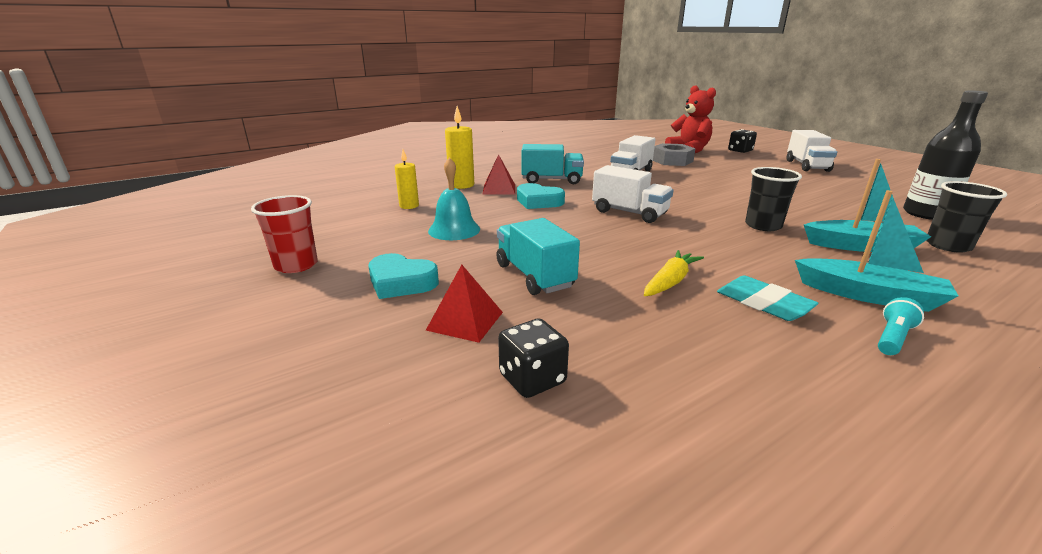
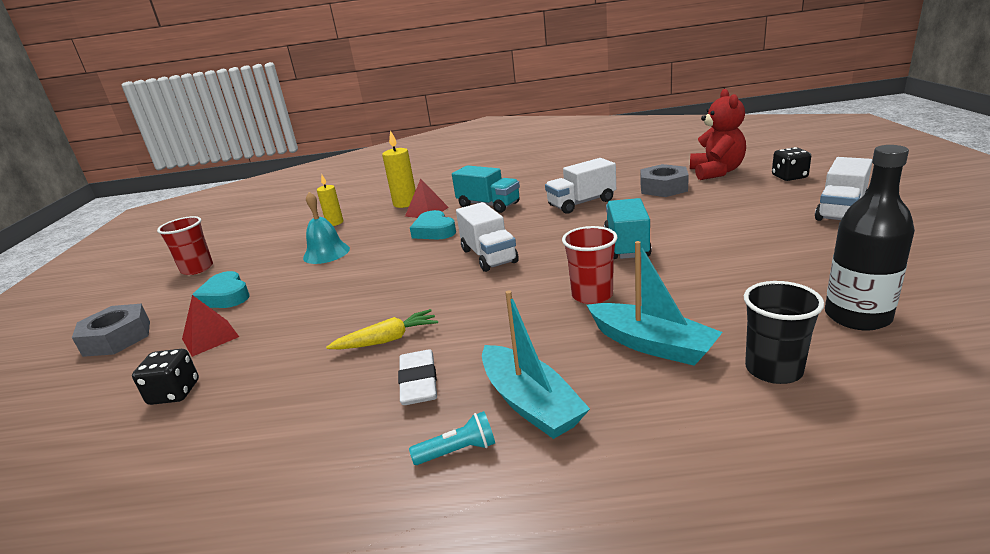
camera: 35 degrees right, 0 degrees up
(315, 352) = (117, 338): none -> grey nut
(534, 276) = (306, 310): turquoise truck -> turquoise truck (626, 245)
(763, 226) = (592, 295): black cup -> red cup
(763, 303) = (418, 382): turquoise eraser -> white eraser

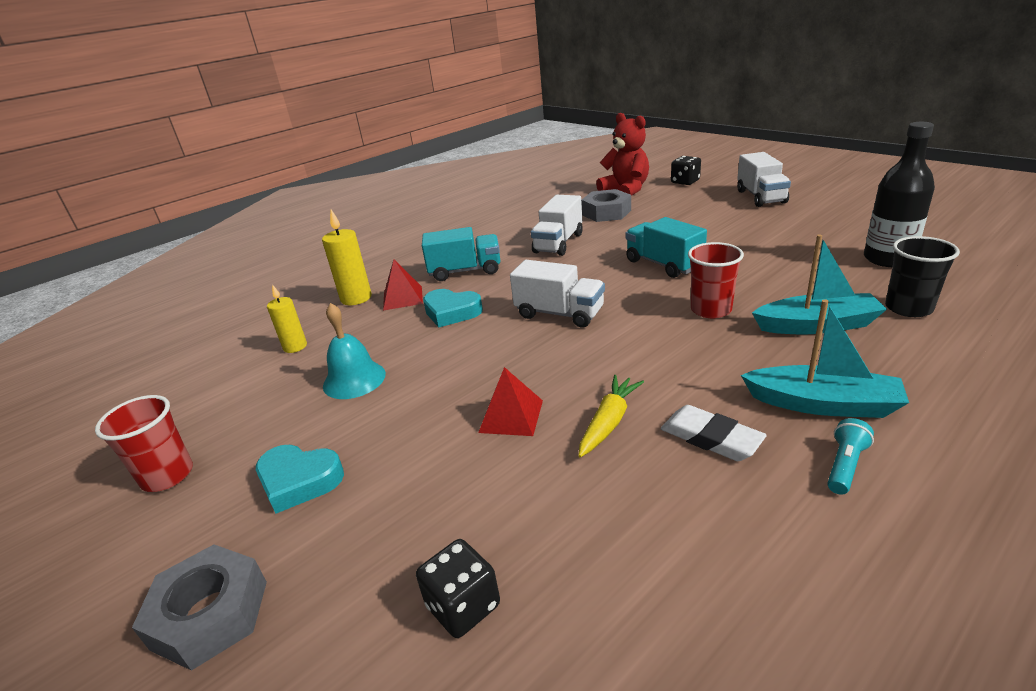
camera: 40 degrees left, 5 degrees up
(210, 337) = (380, 530): red pyramid -> red pyramid (511, 416)

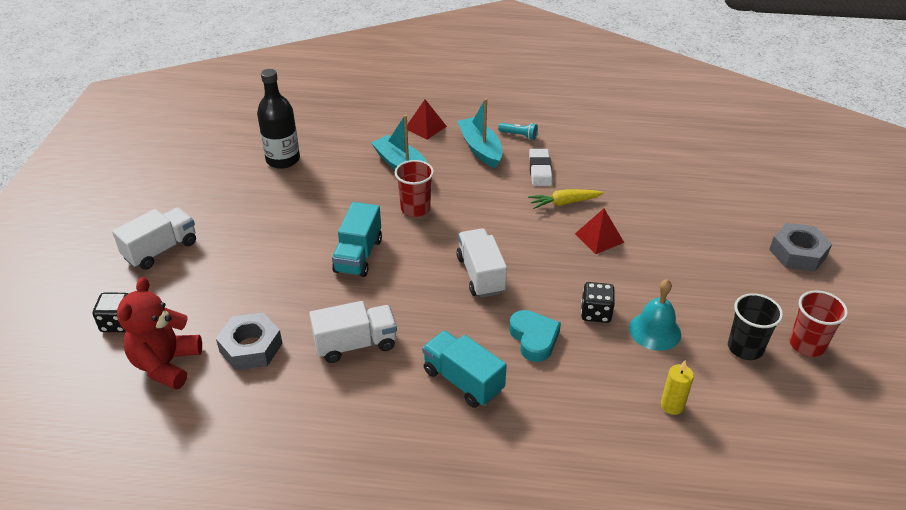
camera: 135 degrees left, 10 degrees up
(299, 481) = (731, 284): turquoise heart -> none
(356, 298) = (578, 431): yellow candle -> none
(402, 298) = (545, 392): red pyramid -> red pyramid (425, 127)
(463, 606) = (698, 193): black dice -> black dice (596, 313)
(844, 465) = (519, 135): turquoise flashlight -> turquoise flashlight turned 150 degrees counterclockwise
(908, 308) = (355, 142): black cup -> black cup (745, 348)

